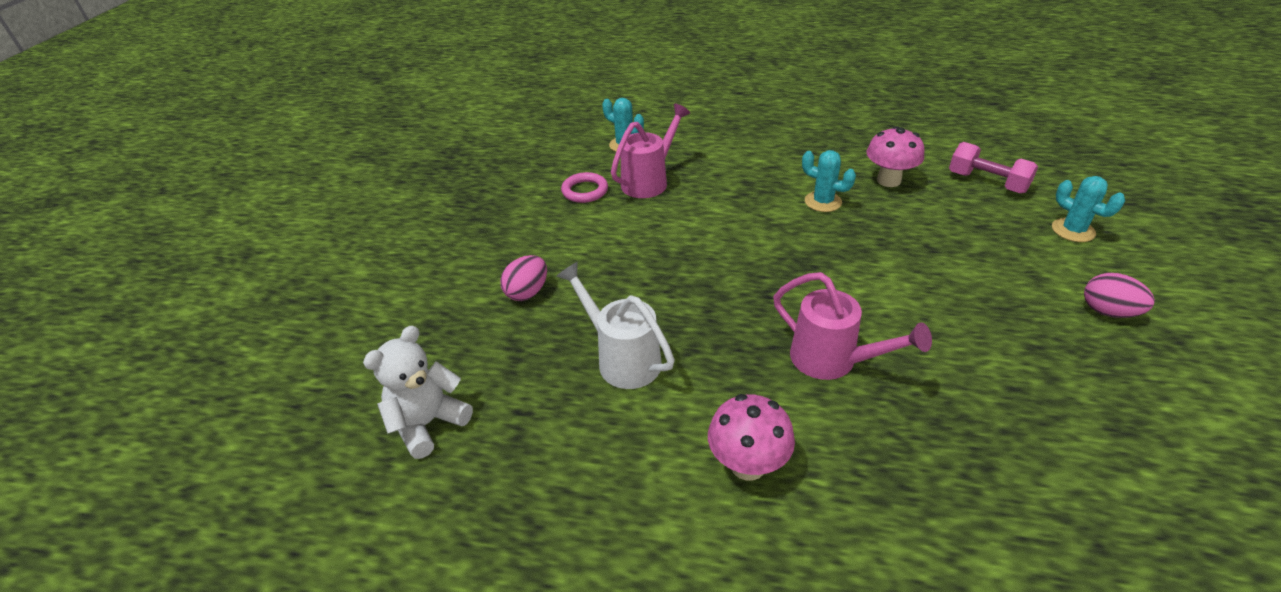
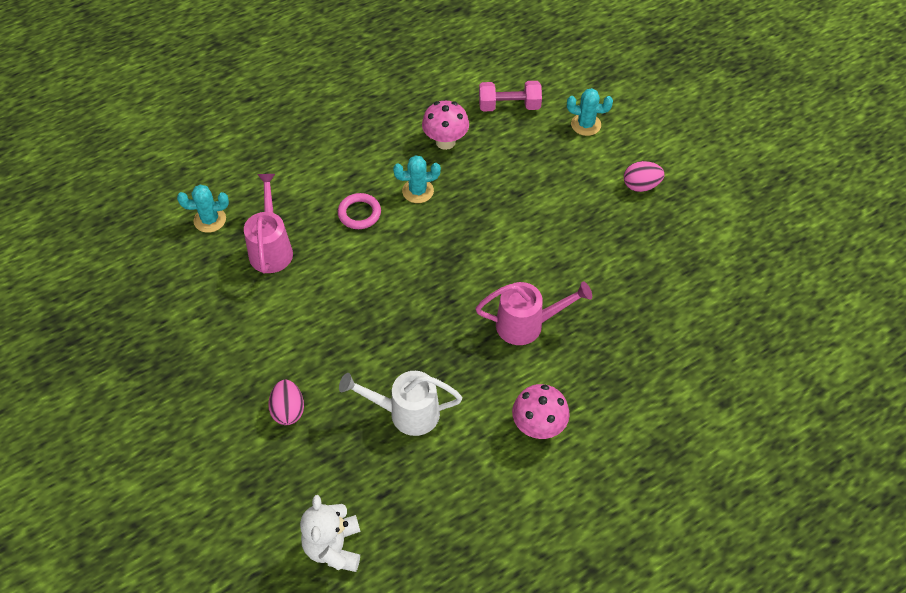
camera: 45 degrees left, 15 degrees up
(585, 191) = (229, 290): pink ring -> pink ring (359, 213)

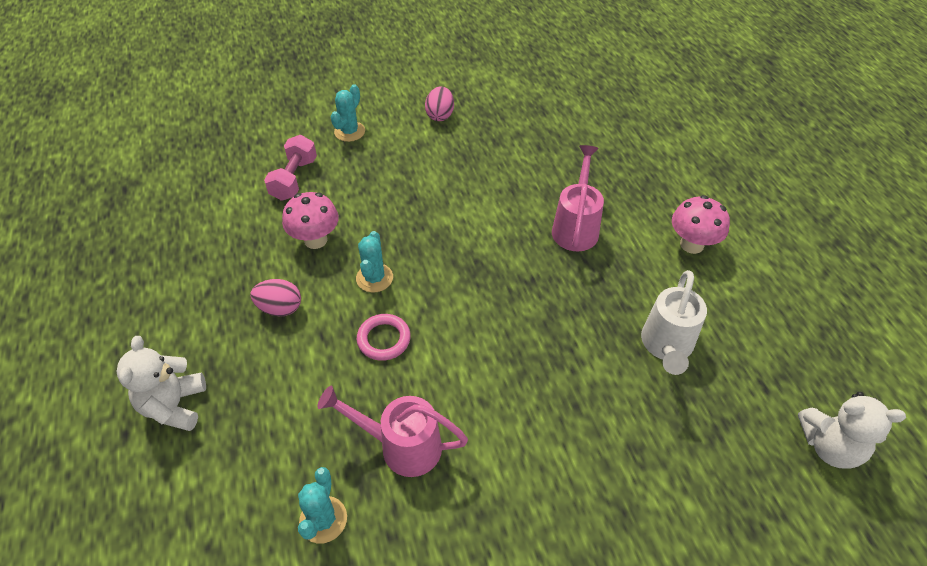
camera: 75 degrees left, 5 degrees down
(275, 115) = (174, 405): none -> white teddy bear
(288, 410) = (651, 465): pink egg -> pink egg (280, 308)

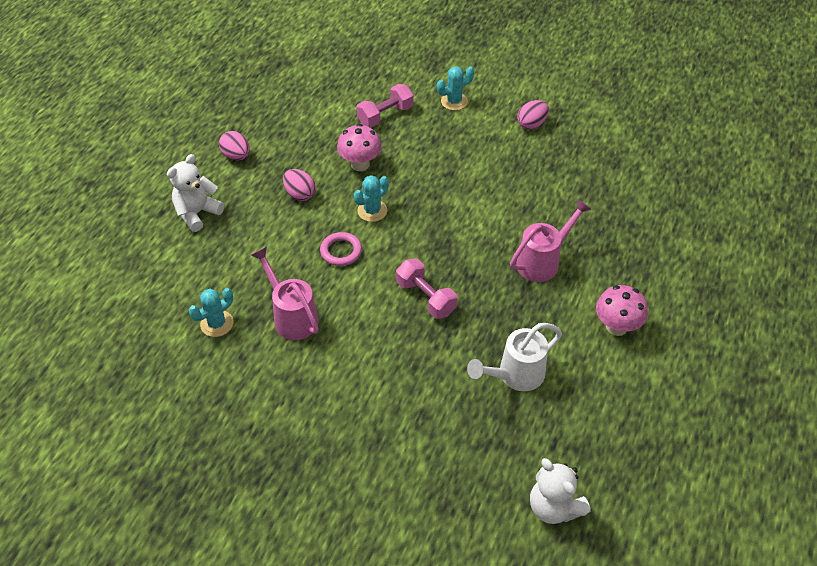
camera: 40 degrees right, 0 degrees up
(164, 311) = (236, 156): none -> pink egg
(513, 329) = (426, 297): none -> pink dumbbell

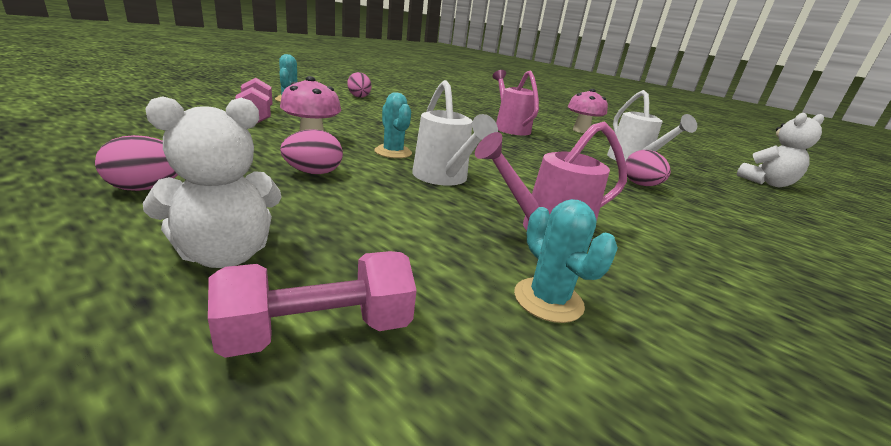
camera: 75 degrees left, 25 degrees down
(197, 213) = (225, 255): white teddy bear -> white teddy bear turned 90 degrees counterclockwise
(341, 251) = (443, 178): pink ring -> white watering can
(426, 297) = (535, 164): pink dumbbell -> pink dumbbell (319, 331)
(434, 376) = (640, 185): none -> pink egg

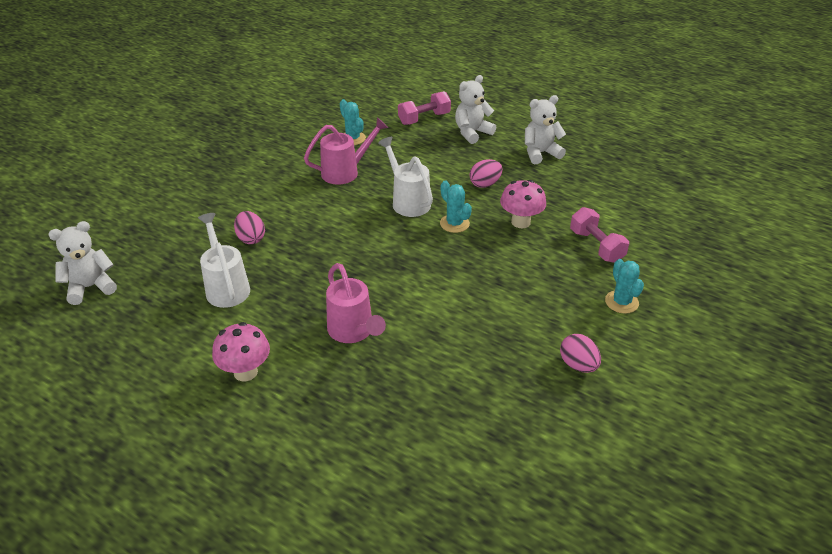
camera: 175 degrees right, 15 degrees up
(146, 188) = (540, 153): pink egg -> white teddy bear

